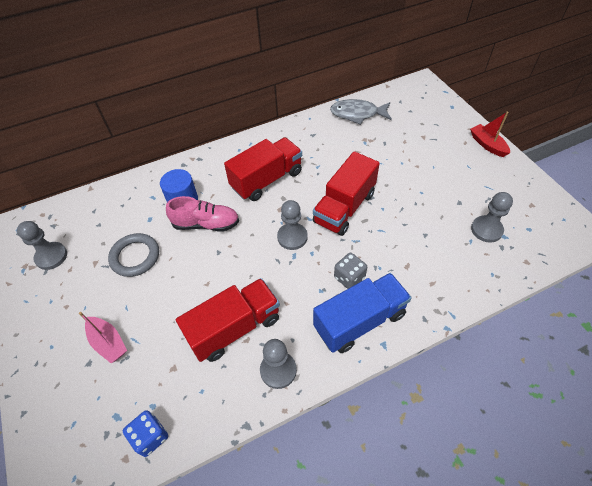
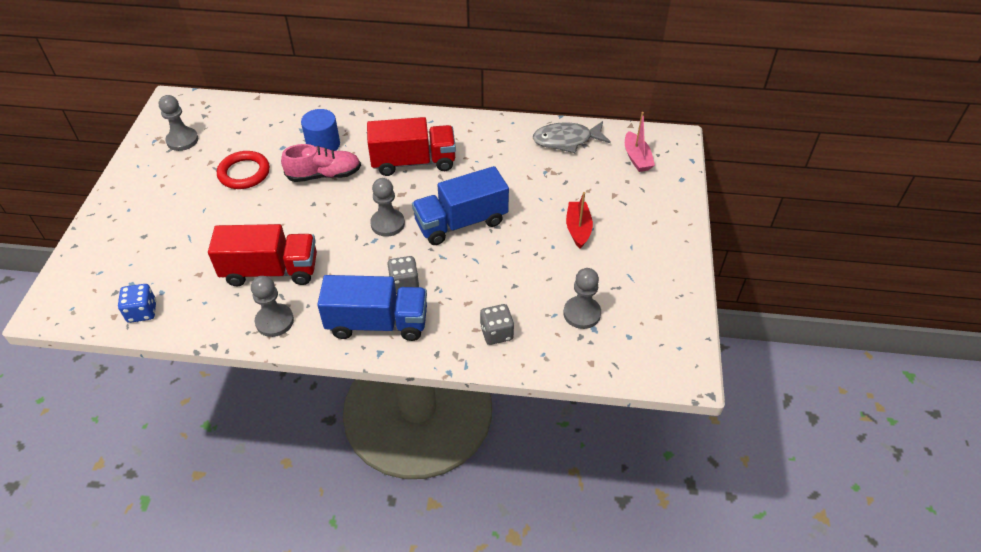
camera: 30 degrees right, 5 degrees down
(108, 342) = (169, 229): pink boat -> pink boat (637, 158)
(135, 257) = (244, 173): grey ring -> red ring
(206, 224) = (324, 175): pink shoe -> pink shoe turned 45 degrees counterclockwise
(344, 208) = (461, 222): red truck -> blue truck
(357, 114) = (566, 140): grey fish -> grey fish turned 45 degrees counterclockwise
(448, 277) = (496, 333): none -> grey dice
(487, 145) = (677, 236): red boat -> red boat (578, 229)

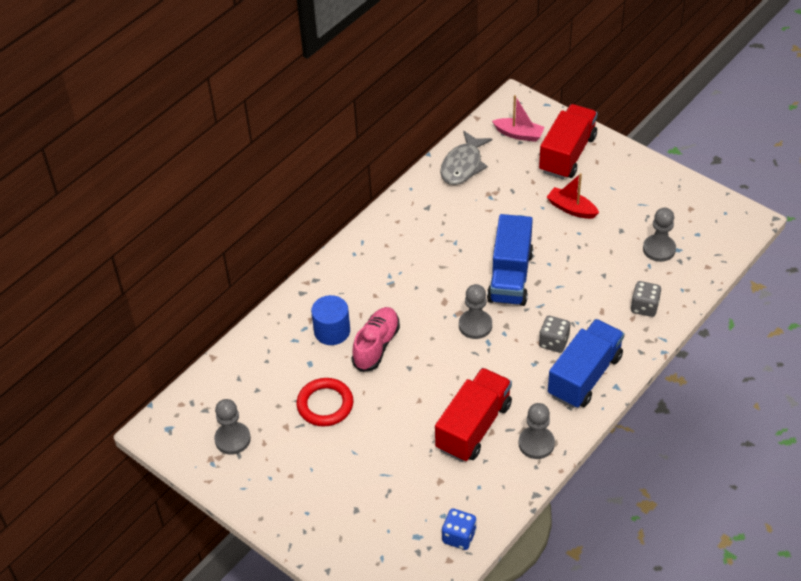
camera: 55 degrees left, 0 degrees up
(413, 162) = (409, 276): red truck -> red truck (567, 154)

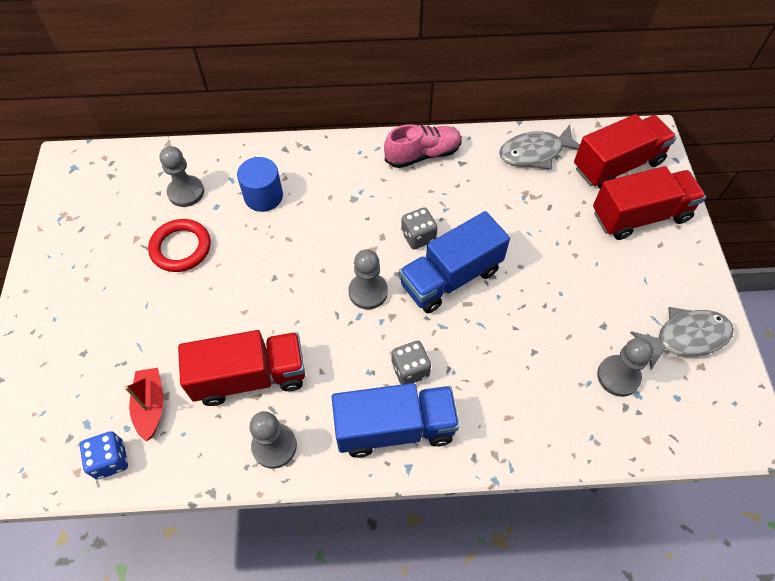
camera: 45 degrees right, 10 degrees up
(232, 439) = (94, 213): grey pawn -> grey pawn (186, 192)
(376, 346) = (276, 237): pink shoe -> pink shoe (423, 155)
(519, 134) = (617, 165): pink boat -> red truck
(571, 209) = (581, 266): red boat -> red boat (151, 406)
(644, 307) = (532, 418): grey dice -> grey dice (418, 237)
(667, 200) = (686, 337): none -> grey fish

